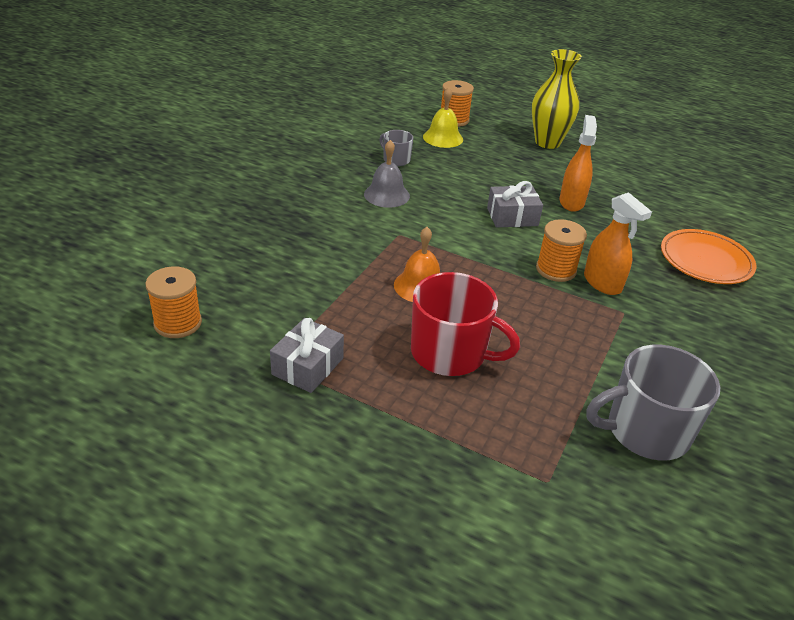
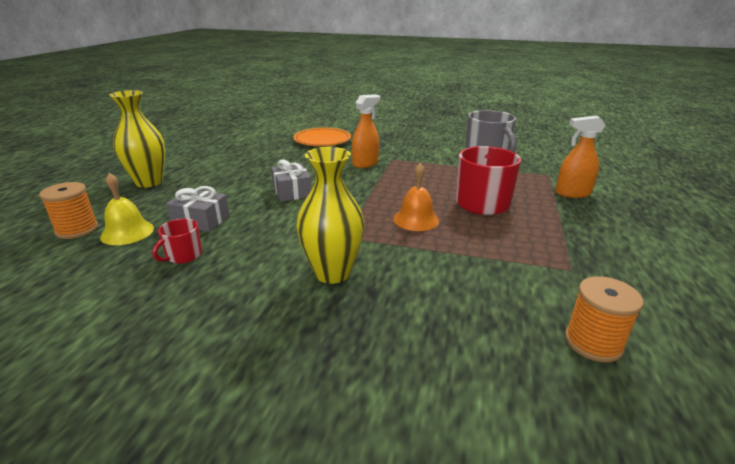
camera: 100 degrees left, 10 degrees down
(307, 366) = (557, 253): grey gift -> grey gift (201, 220)
(340, 219) = (332, 273): none -> yellow vase
(386, 195) = (270, 251): grey bell -> none
(396, 159) = (183, 255): grey mug -> red mug
(556, 269) = (359, 176): orange spool -> none
(571, 202) = (260, 172): orange spray bottle -> orange spray bottle (572, 193)

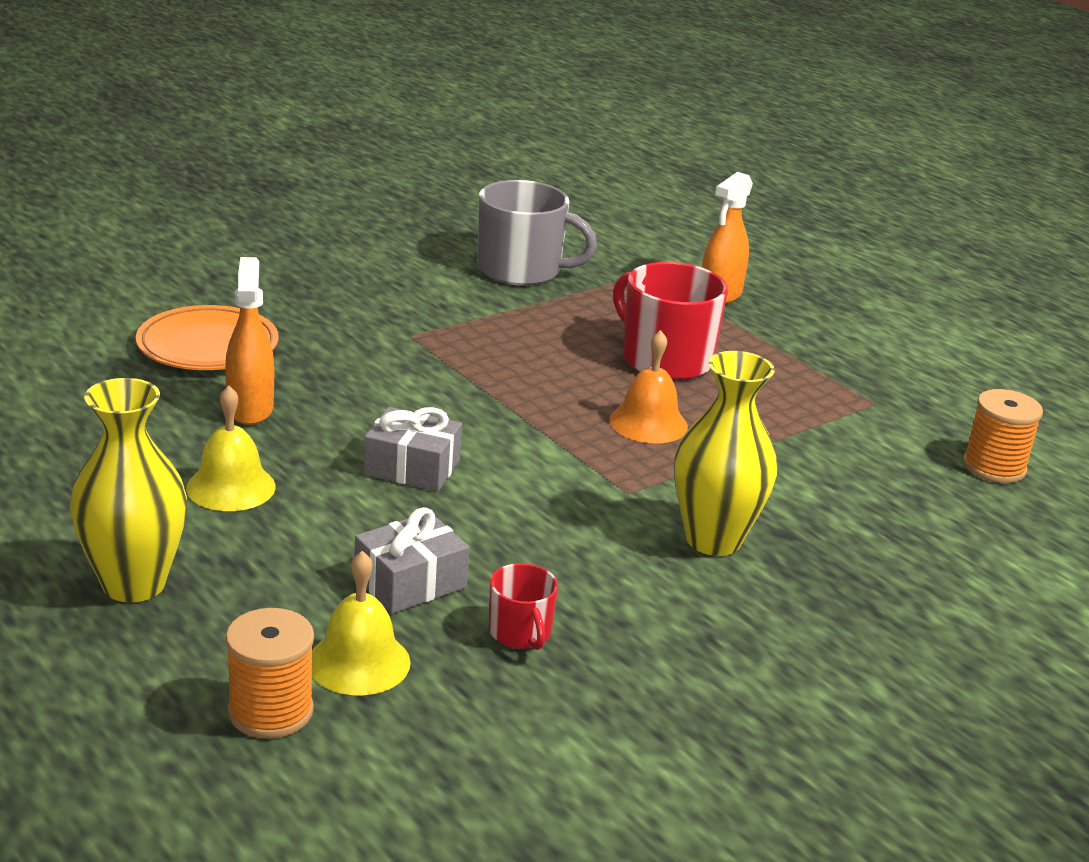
camera: 55 degrees left, 0 degrees up
(232, 173) = (231, 487): none -> yellow bell
(365, 163) = (394, 363): orange spray bottle -> orange spray bottle (250, 409)

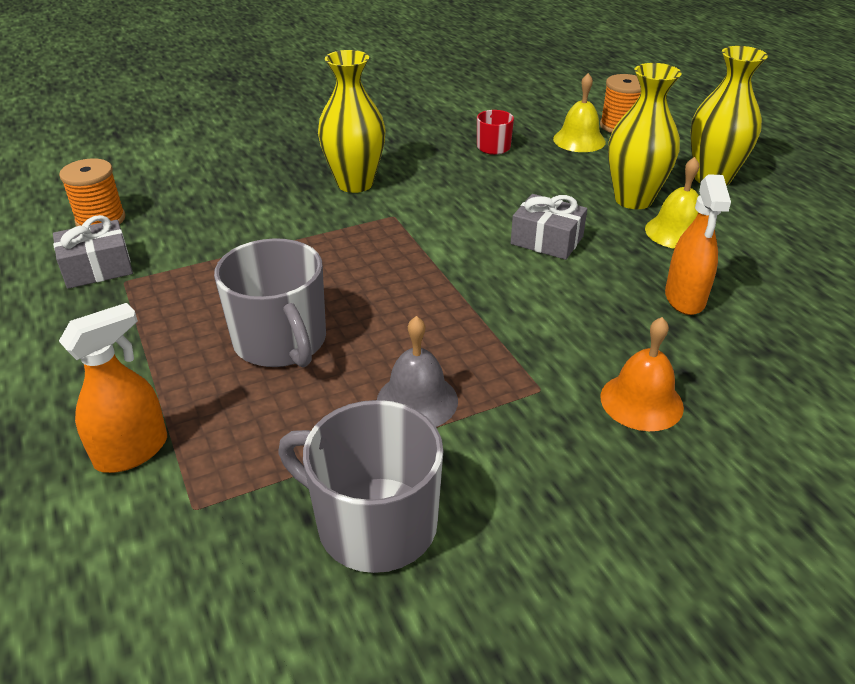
camera: 165 degrees left, 10 degrees up
(208, 346) = (755, 381): orange plate -> none
(281, 535) = (633, 200): none -> yellow vase
(410, 582) = (551, 171): grey gift -> grey gift (97, 268)
(517, 326) = (417, 400): none -> grey bell
(648, 423) = (344, 269): orange bell -> orange bell (641, 401)
(665, 359) = (281, 341): red mug -> grey mug

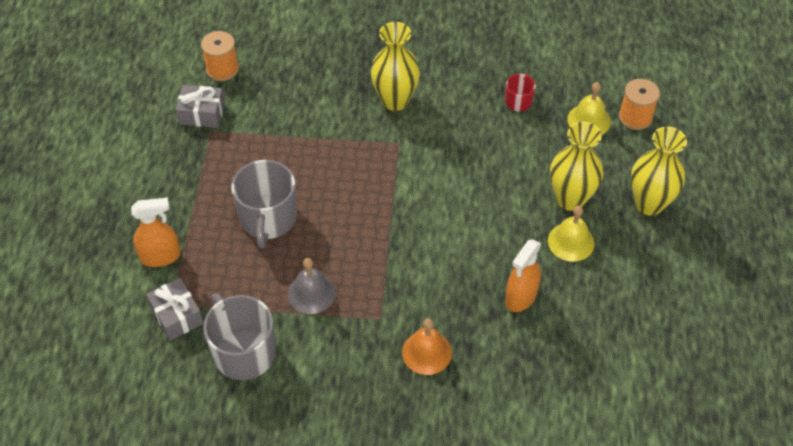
camera: 30 degrees right, 15 degrees up
(547, 240) = (478, 210): grey gift -> grey gift (177, 315)

